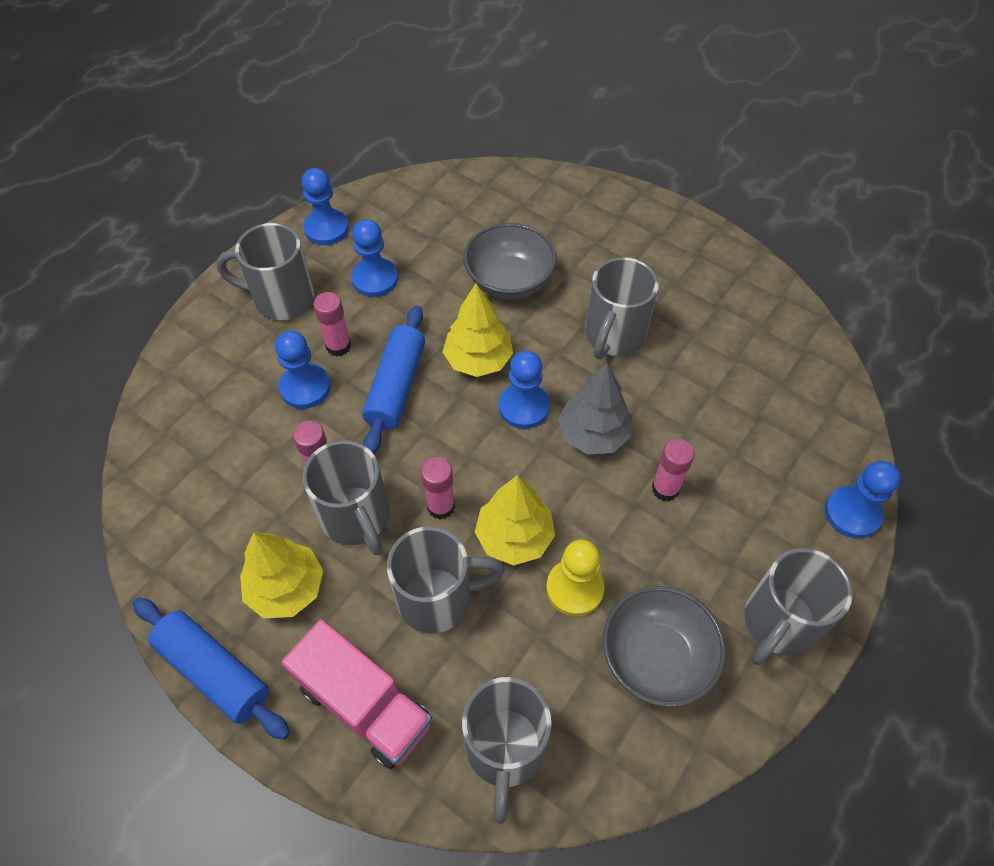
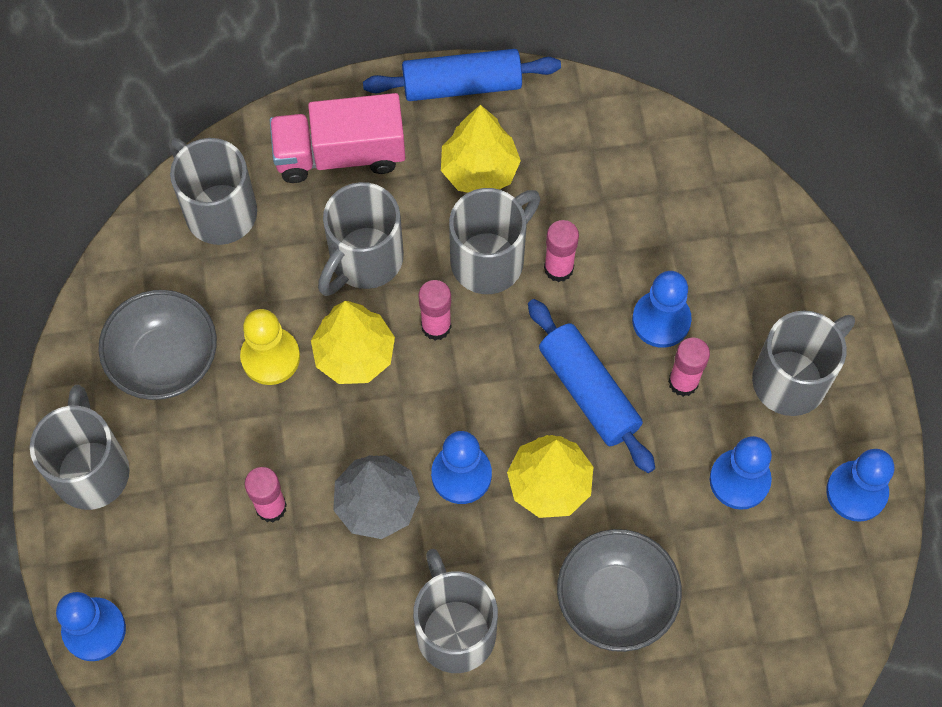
camera: 135 degrees right, 10 degrees up
(356, 518) = (490, 259): grey mug -> grey mug turned 120 degrees clockwise

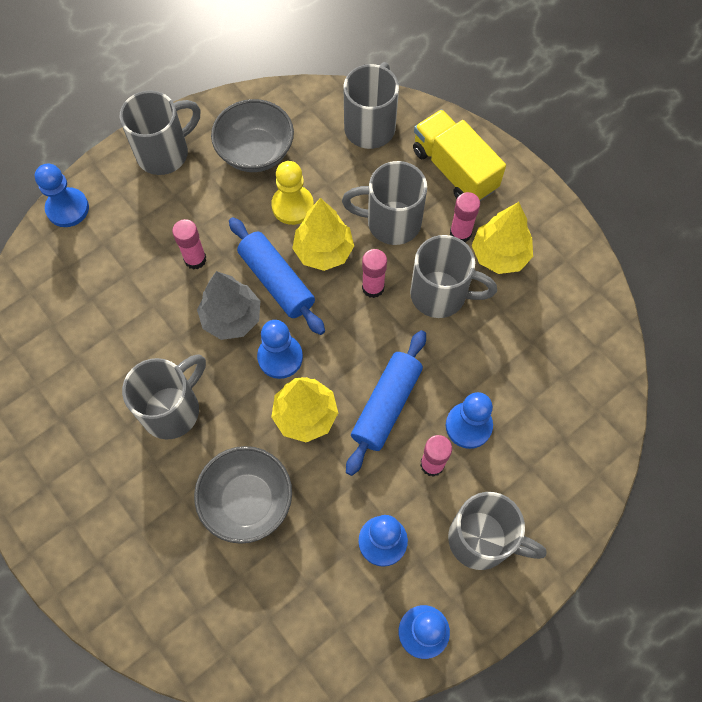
camera: 60 degrees right, 0 degrees up
(340, 154) = (454, 170): pink truck -> yellow truck
(462, 85) = (553, 212): blue rolling pin -> blue rolling pin (277, 281)
(558, 268) = (463, 340): pink glue stick -> pink glue stick (460, 233)

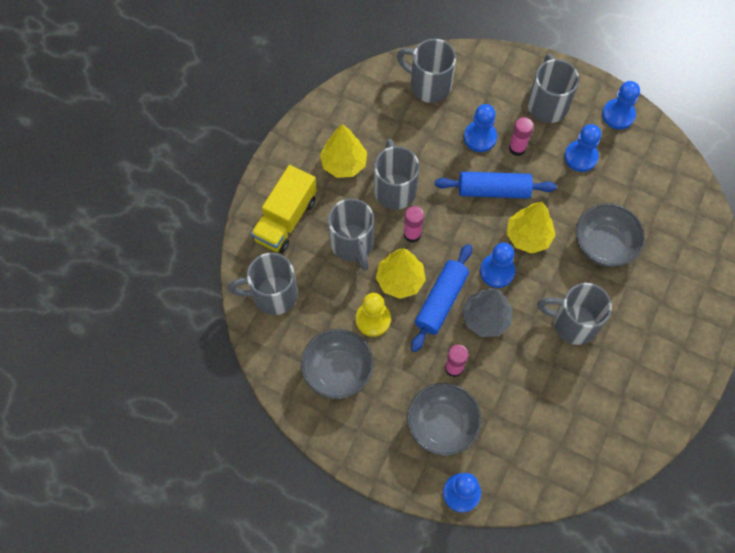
camera: 115 degrees left, 0 degrees up
(144, 221) = (442, 425): none -> grey bowl
(165, 153) = (372, 443): grey mug -> grey mug (429, 85)
(460, 233) = (339, 195): pink glue stick -> none

